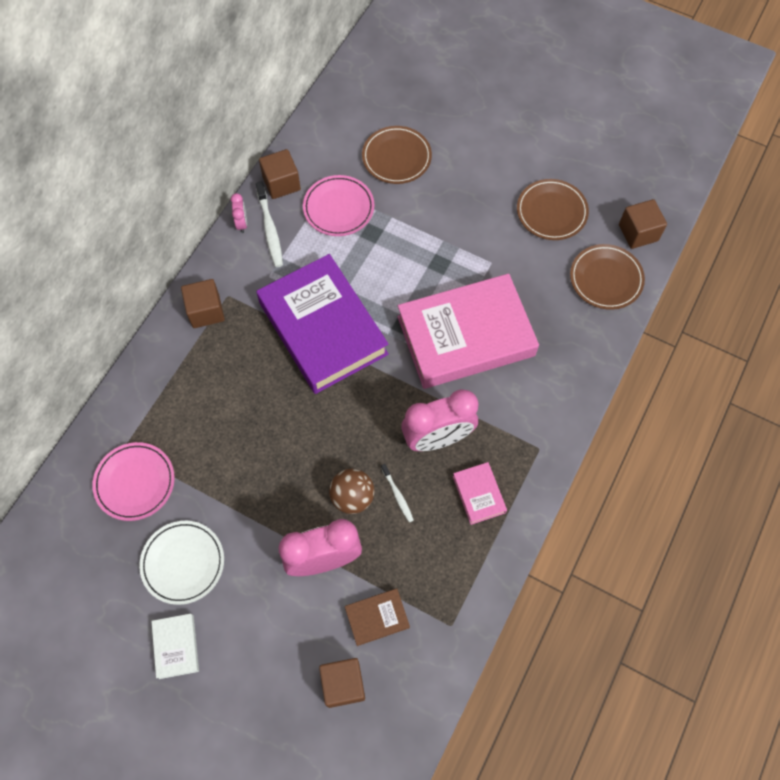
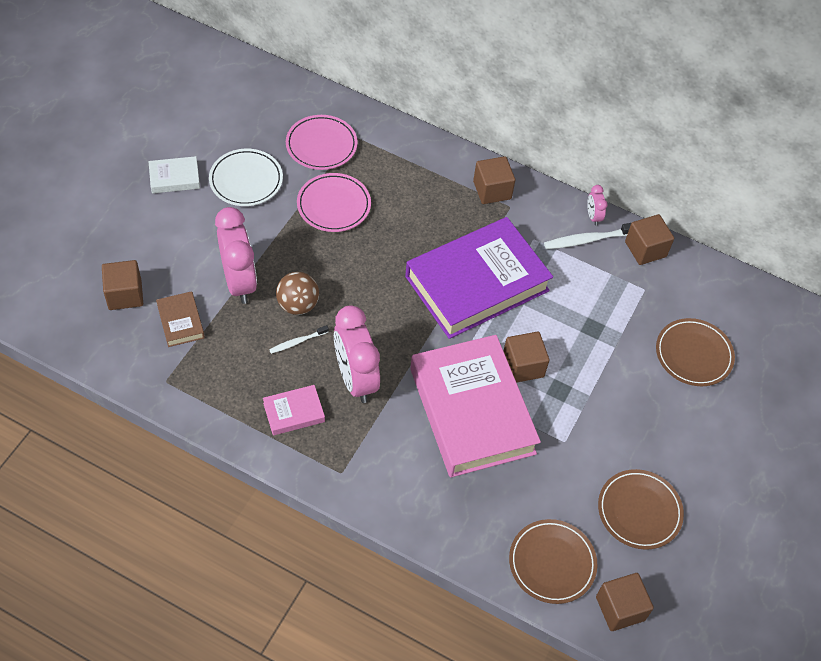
camera: 85 degrees right, 10 degrees down
(242, 223) = (593, 216): pink clock -> pink clock turned 90 degrees clockwise
(338, 208) = (620, 299): pink plate -> pink plate (334, 205)
(415, 292) = (523, 366): none -> brown cube

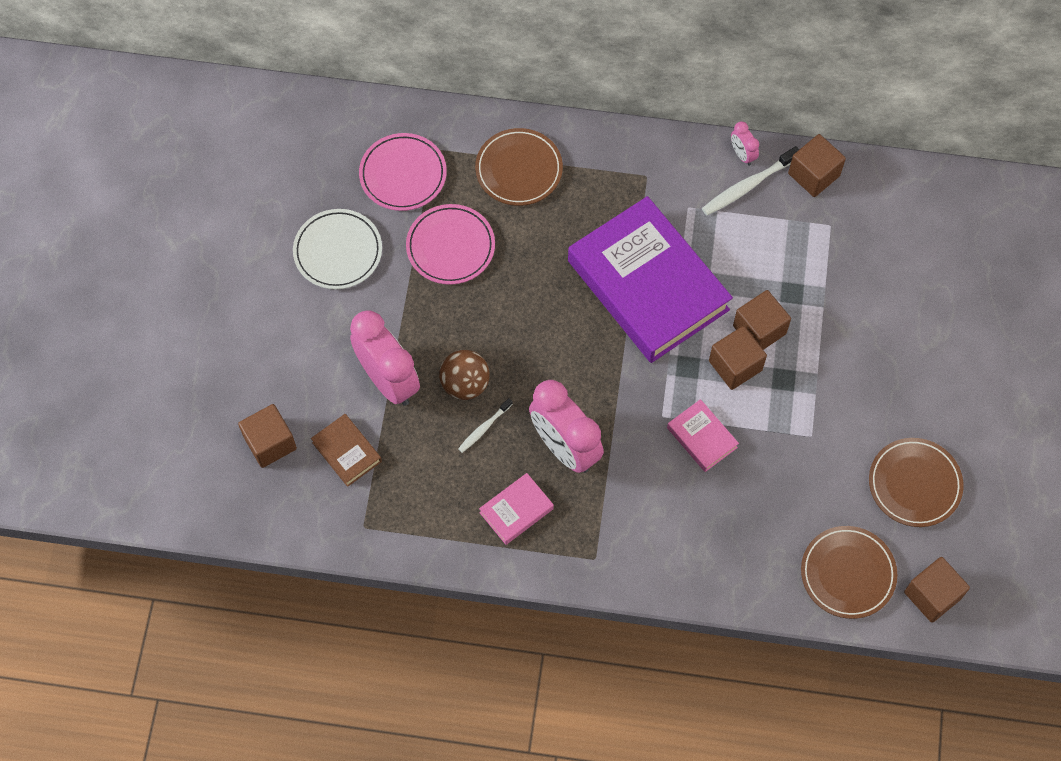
camera: 15 degrees left, 10 degrees up
(174, 178) = (255, 278): white book -> none
(472, 411) = (702, 437): pink book -> pink book, size x0.42
(477, 283) = (648, 285): purple book -> purple book turned 75 degrees counterclockwise
(492, 190) = (618, 162): brown cube -> brown cube (759, 330)
(693, 354) = (909, 284): brown plate -> brown plate (519, 169)

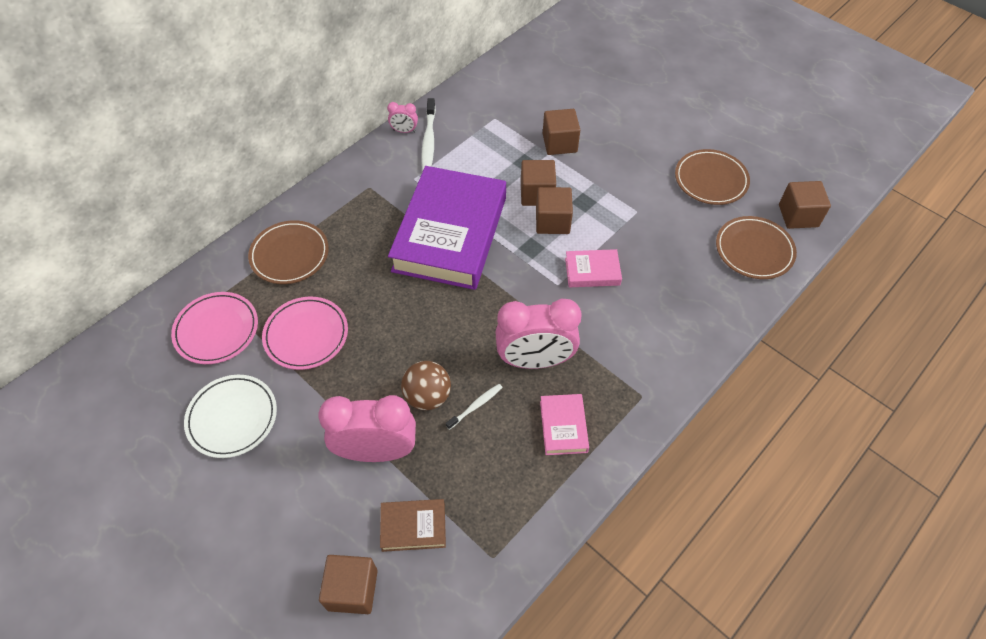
camera: 55 degrees left, 10 degrees down
(484, 428) = (475, 406): white toothbrush -> white toothbrush turned 120 degrees counterclockwise
(648, 285) = (450, 234): purple book -> purple book turned 75 degrees counterclockwise
(813, 175) = (452, 106): brown cube -> brown cube (559, 143)

